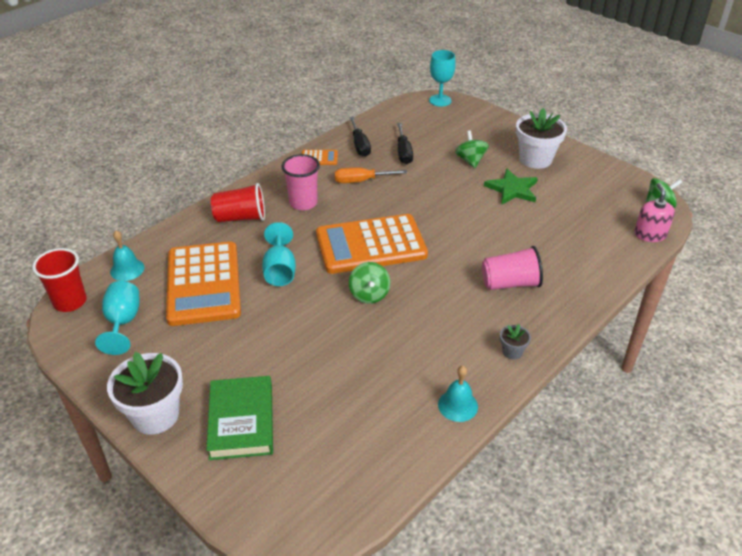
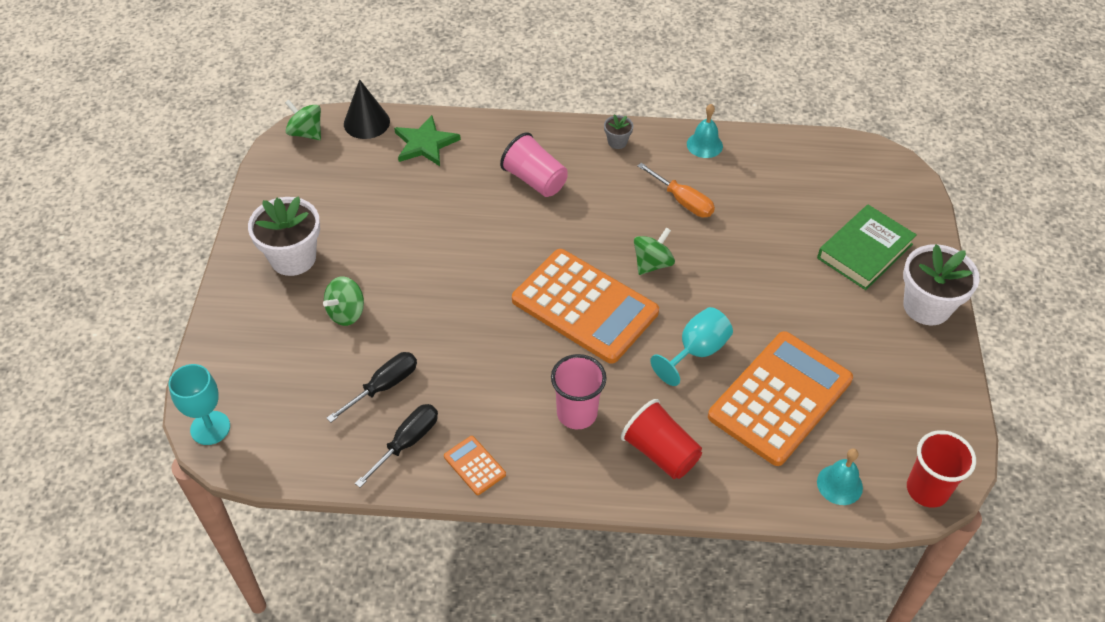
camera: 130 degrees left, 10 degrees up
(123, 322) = (891, 418): turquoise goblet -> none
(361, 181) = (483, 388): orange screwdriver -> orange screwdriver (682, 201)
(512, 189) = (376, 248): green star -> green star (425, 144)
(650, 234) = (366, 122): pink soap dispenser -> black cone

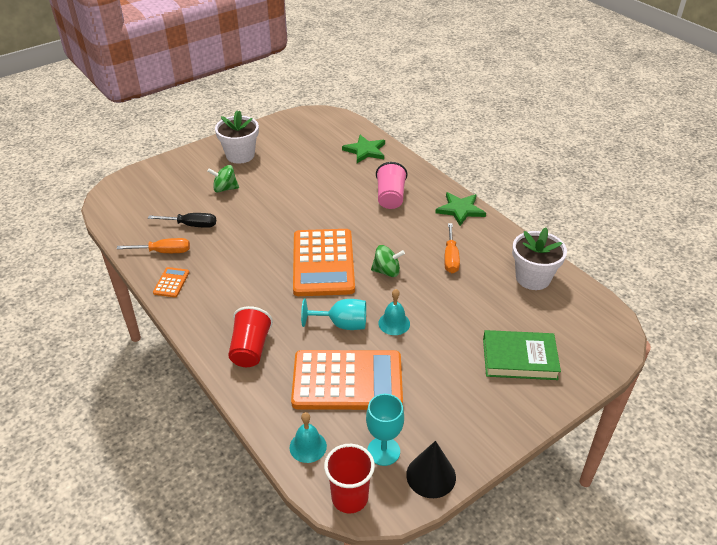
camera: 50 degrees right, 10 degrees down
(210, 428) = (114, 189): turquoise goblet -> turquoise goblet (383, 451)
(306, 133) = (323, 115): green spinning top -> none
(366, 122) = (354, 127): black cone -> black cone (431, 475)
(407, 442) = (163, 252): black screwdriver -> orange screwdriver
(577, 413) = (244, 300): pink cup -> none
(617, 142) = (460, 210): grey flower pot -> green star
(704, 145) = (507, 243): turquoise bell -> turquoise bell (394, 323)
(926, 306) = (512, 416): white flower pot -> white flower pot (533, 278)

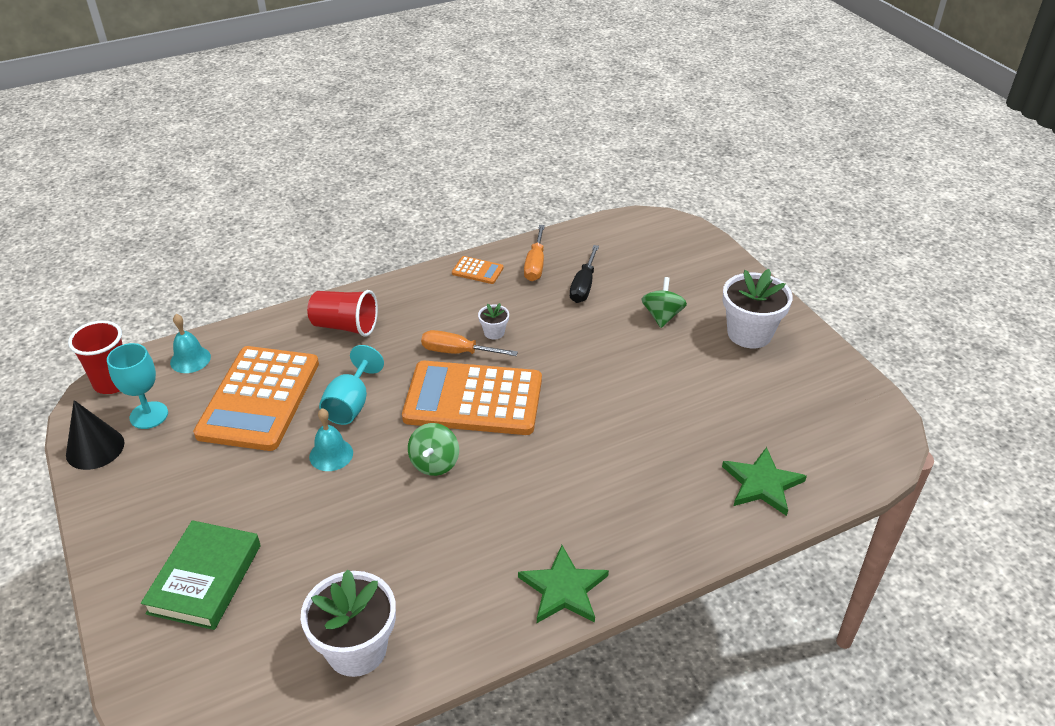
camera: 100 degrees right, 0 degrees up
(250, 263) = (494, 332): none -> white flower pot
(390, 197) = (615, 496): pink cup -> none
(450, 258) = (441, 546): orange screwdriver -> orange screwdriver (457, 352)

